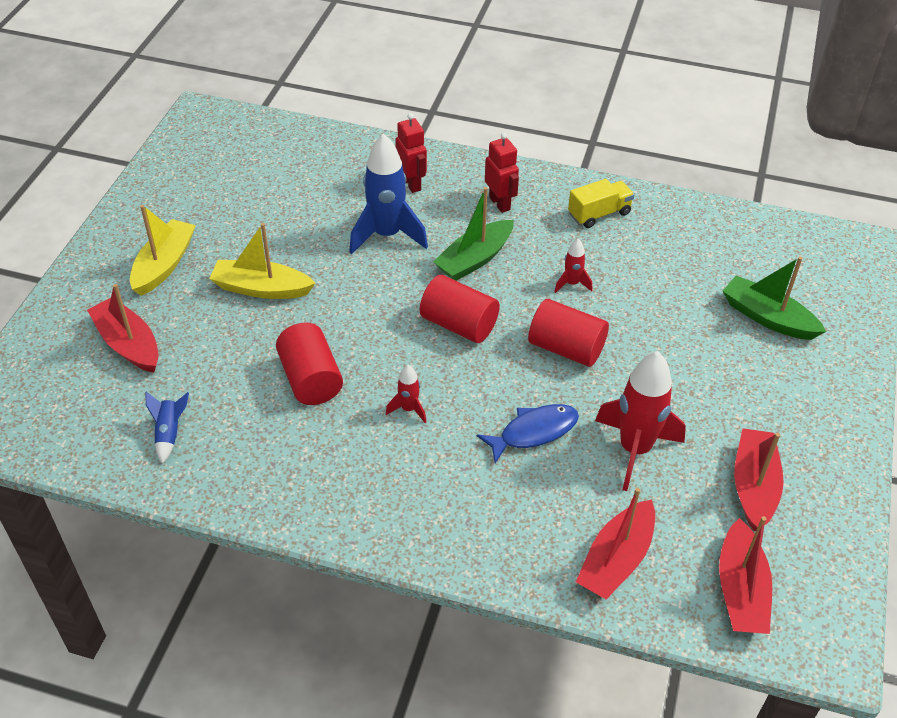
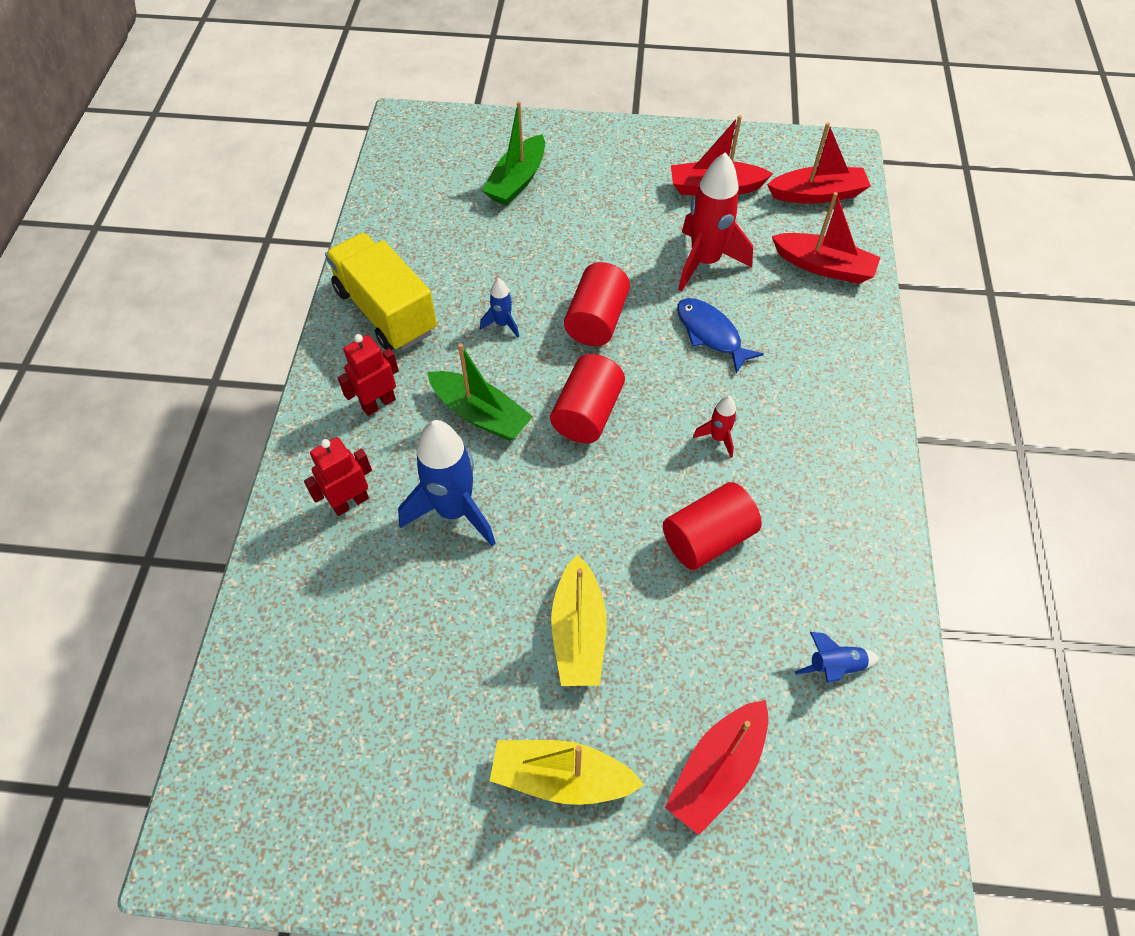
camera: 100 degrees left, 10 degrees up
(572, 284) = (502, 324): red rocket -> blue rocket
(599, 214) = (386, 311): yellow truck -> yellow truck, size x1.76

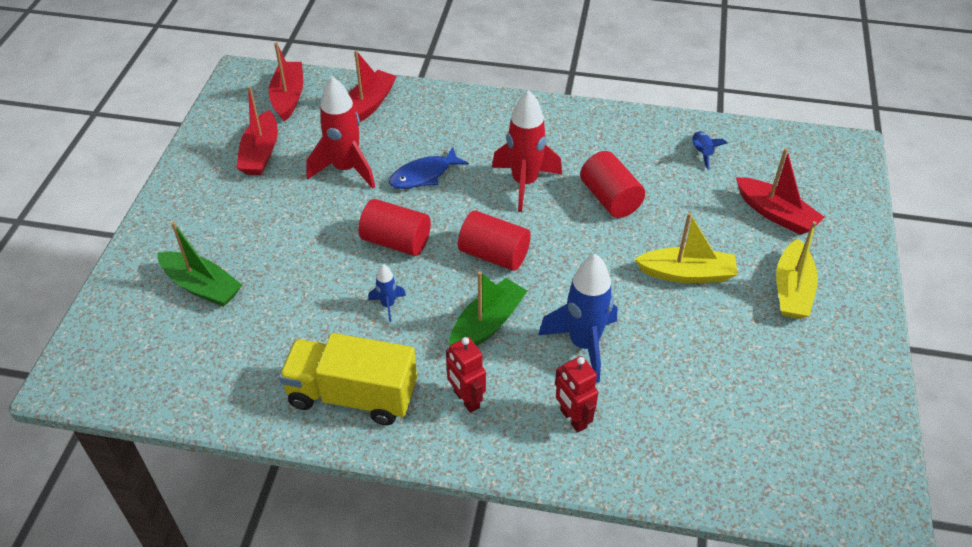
camera: 85 degrees left, 10 degrees down
(386, 311) = (352, 395): yellow truck -> yellow truck turned 45 degrees clockwise
(718, 438) = (524, 183): red rocket -> red rocket, size x2.11

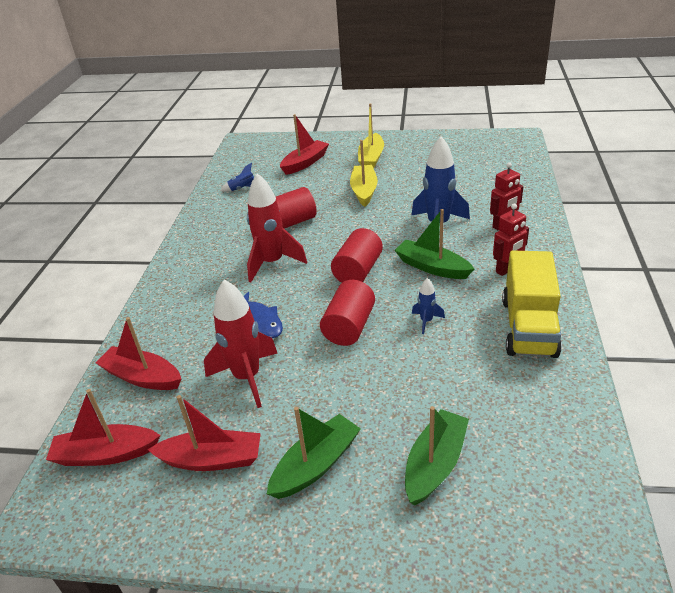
camera: 90 degrees left, 10 degrees down
(231, 212) = (316, 465): none -> green boat
(792, 290) = (371, 158): yellow boat -> yellow boat turned 90 degrees clockwise

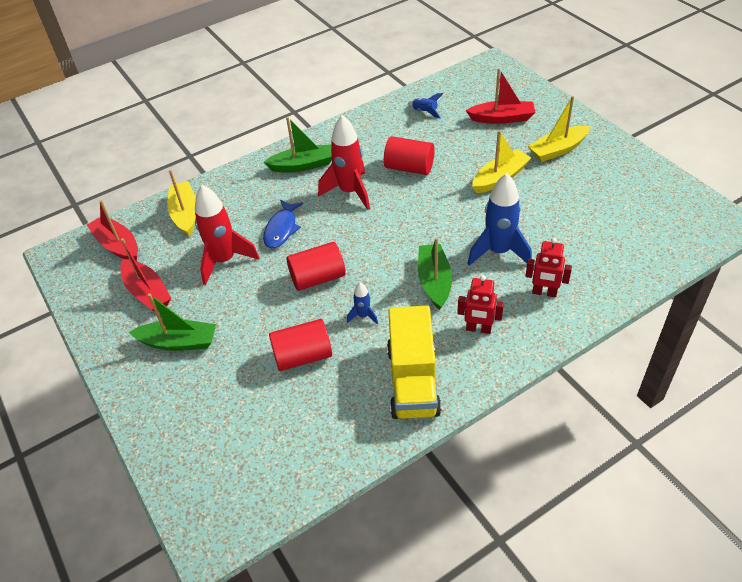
camera: 50 degrees right, 10 degrees up
(142, 377) = (185, 214): red boat -> yellow boat
(358, 271) = (386, 242): red cylinder -> red cylinder (303, 356)
(435, 464) = (223, 401): green boat -> green boat (303, 165)
(528, 327) = (413, 380): yellow truck -> yellow truck turned 60 degrees counterclockwise

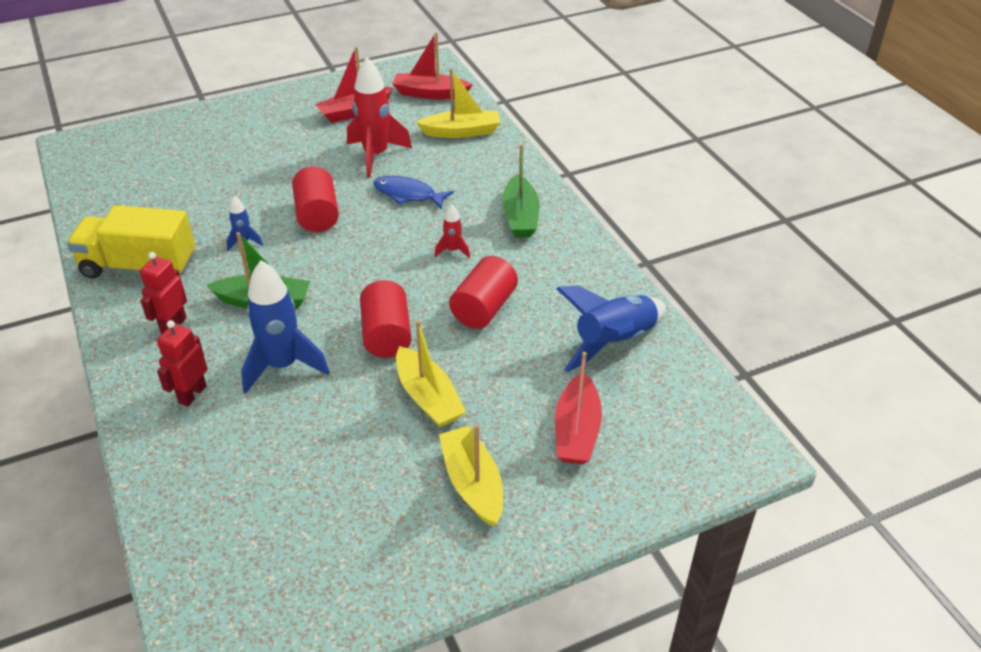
camera: 95 degrees right, 5 degrees down
(117, 245) = (430, 94): red boat -> red boat turned 135 degrees counterclockwise
(178, 342) = (280, 129): green boat -> none
(303, 356) = (217, 199): red cylinder -> red cylinder (386, 335)
(350, 192) = (453, 250): red rocket -> red rocket, size x0.47
(425, 112) = (614, 342): blue rocket -> blue rocket, size x2.11

